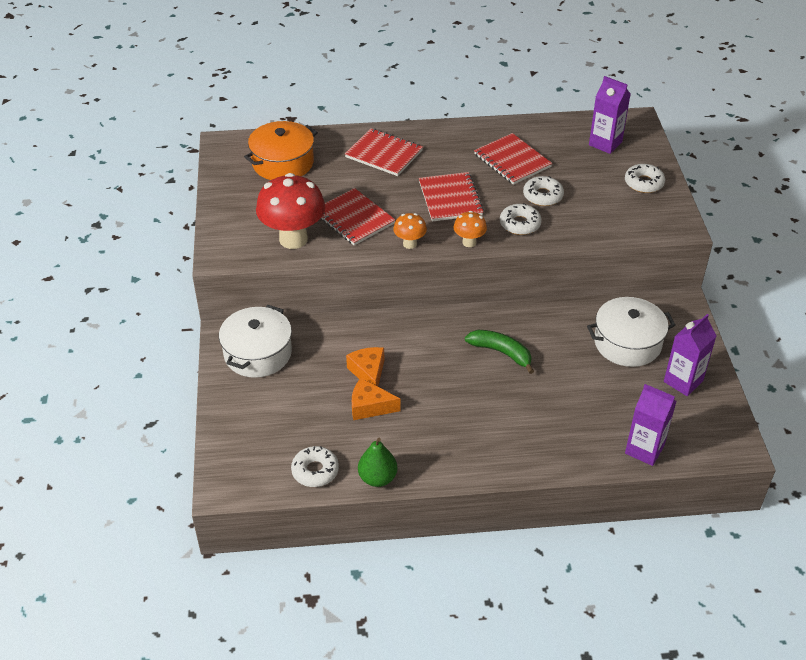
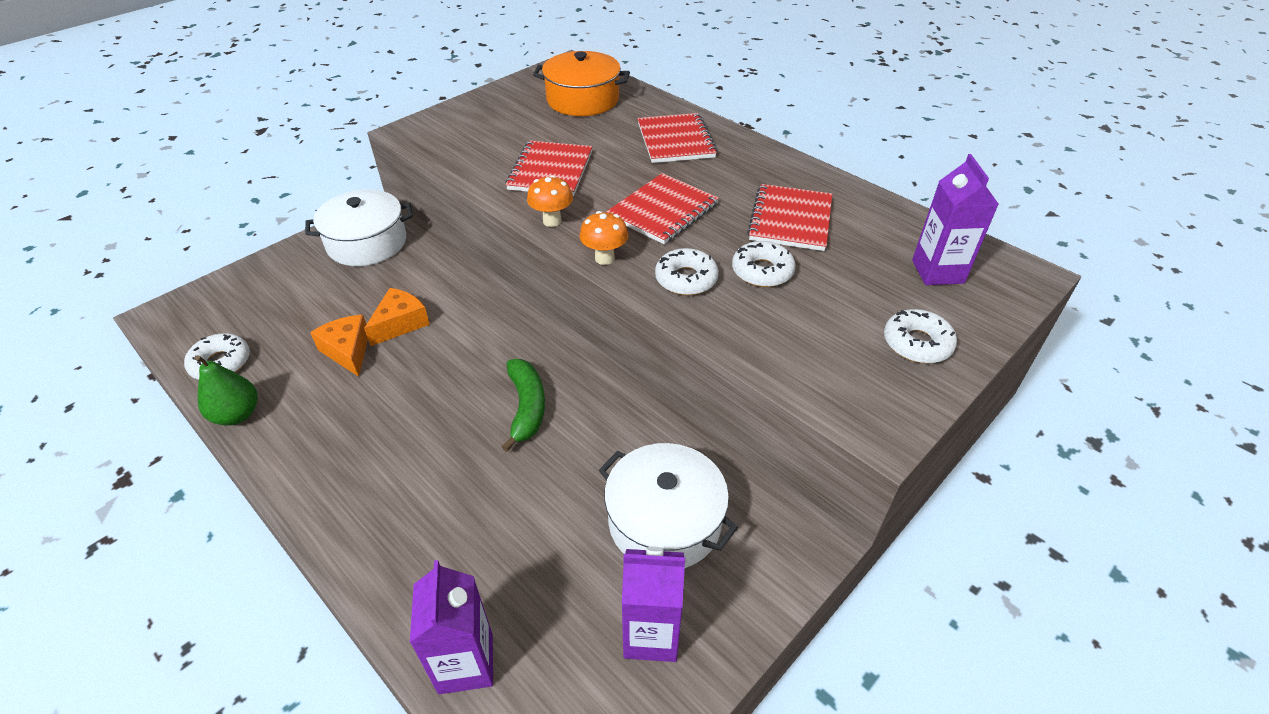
camera: 50 degrees right, 0 degrees up
(293, 239) = (477, 154): red mushroom -> none

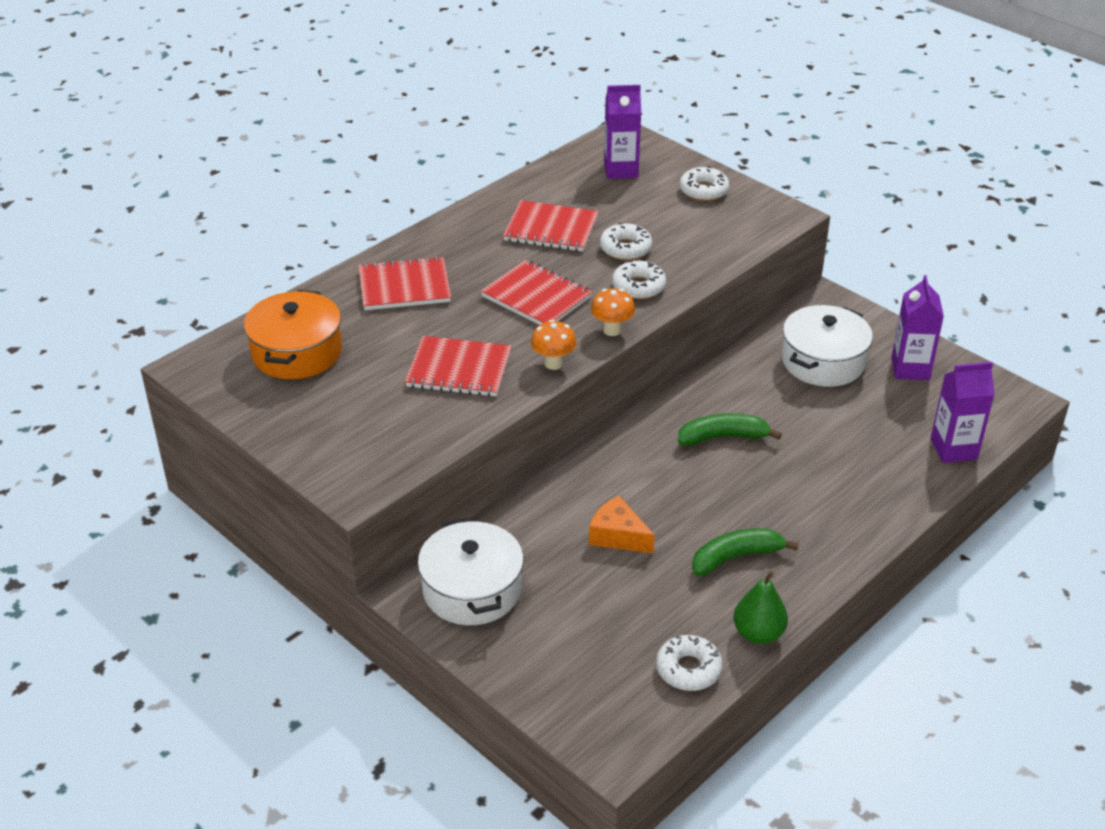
camera: 90 degrees left, 5 degrees down
(343, 405) = (736, 557): none -> green banana
(348, 351) = (662, 569): orange cheese -> none

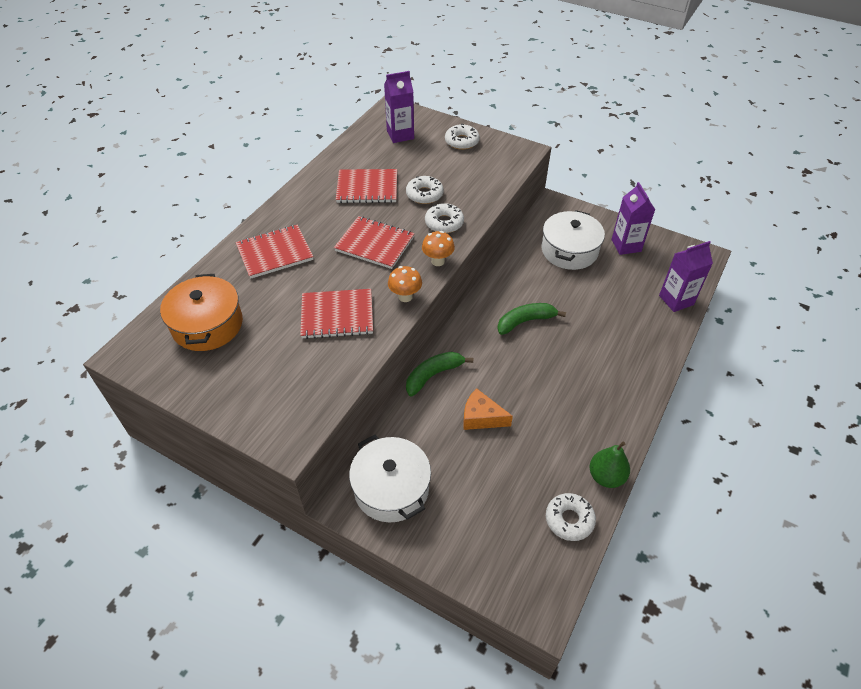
camera: 15 degrees left, 10 degrees up
(736, 557) = (568, 416): green banana -> green banana (433, 375)

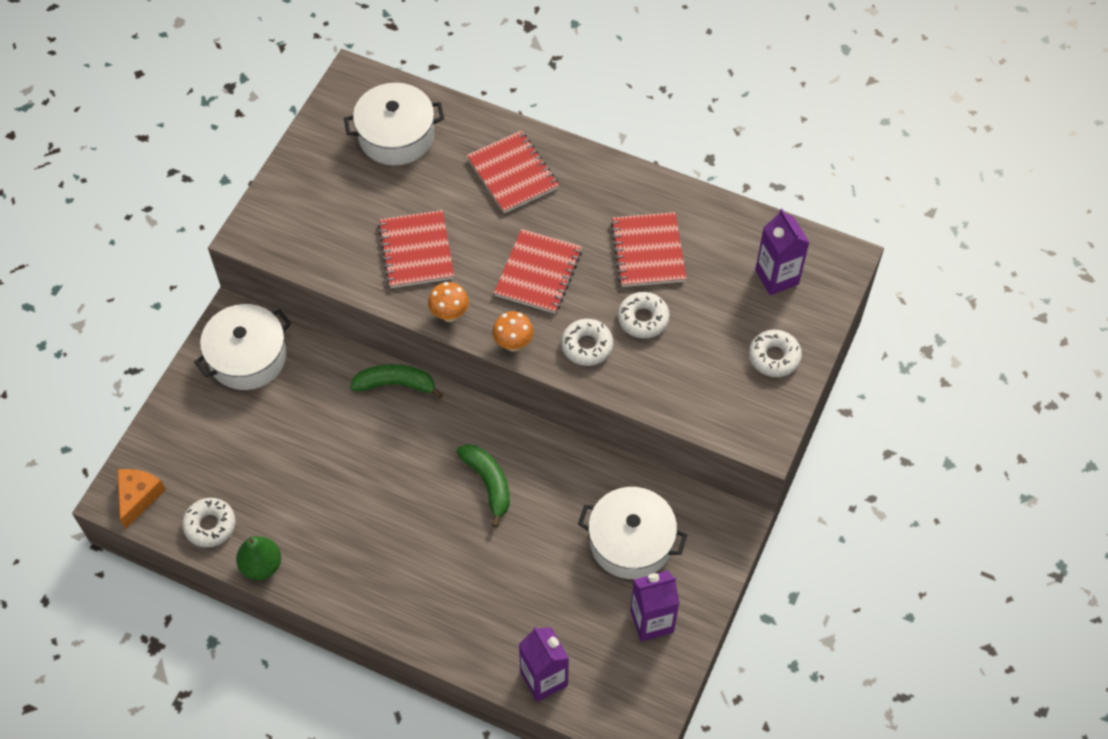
camera: 85 degrees right, 10 degrees up
(207, 325) = (396, 136): orange pot -> white pot
(433, 375) = (396, 384): green banana -> green banana turned 45 degrees counterclockwise
(481, 417) = (338, 437): orange cheese -> orange cheese (138, 497)

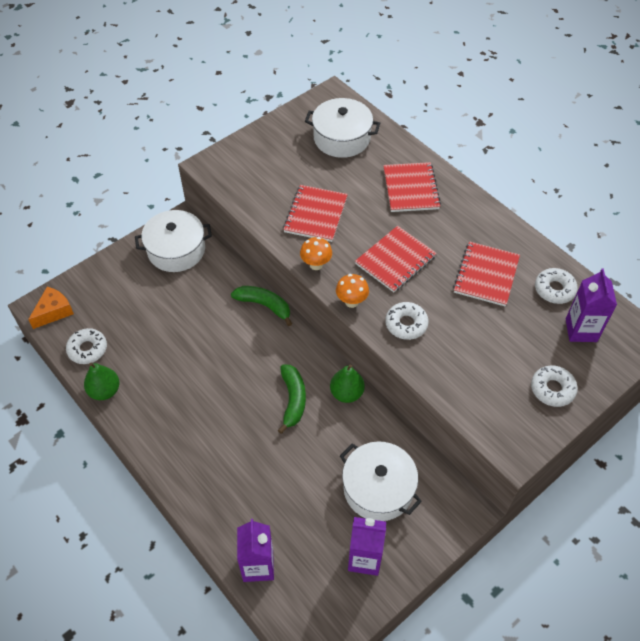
camera: 25 degrees right, 5 degrees down
(545, 450) = (346, 393): none -> green pear
(643, 319) = (459, 321): white donut -> white donut (554, 289)

